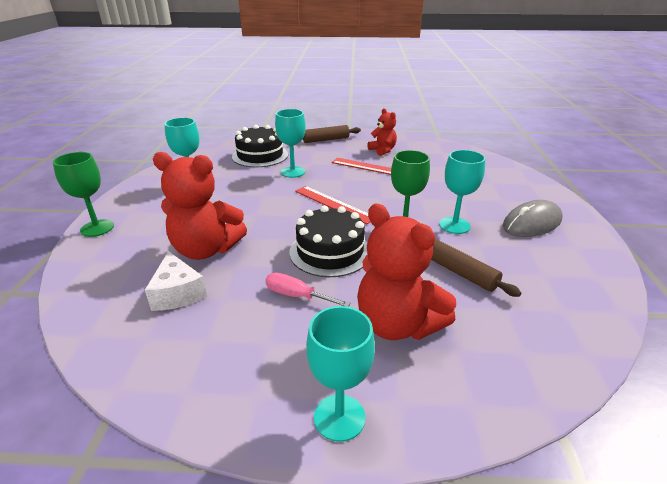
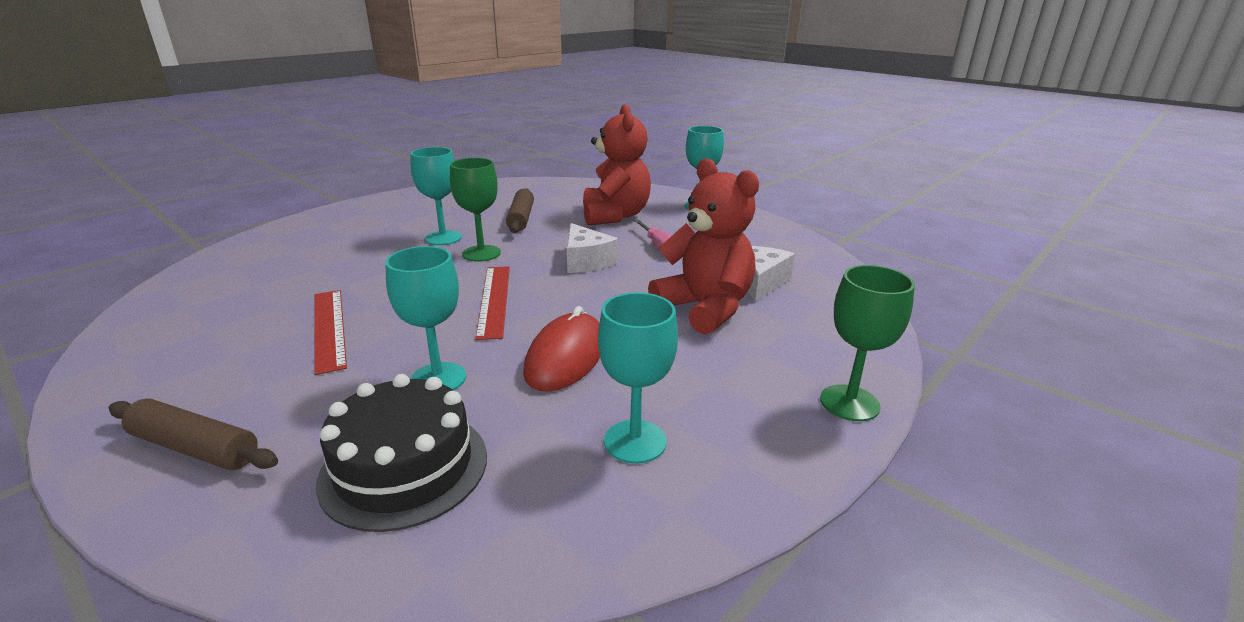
camera: 140 degrees left, 5 degrees down
(254, 196) = (566, 357): none -> red mouse
(330, 251) = (586, 261): black cake -> white cheese
(382, 150) = (220, 354): red teddy bear -> none
(531, 223) = (388, 218): grey mouse -> none

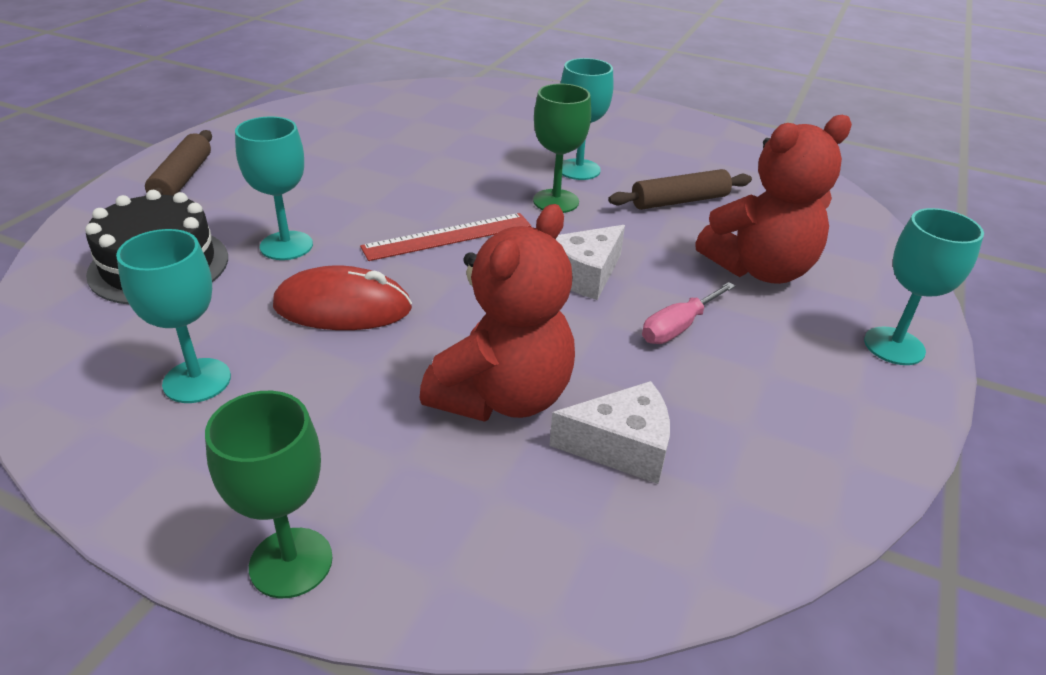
camera: 70 degrees right, 10 degrees up
(329, 328) = (356, 172): red ruler -> none

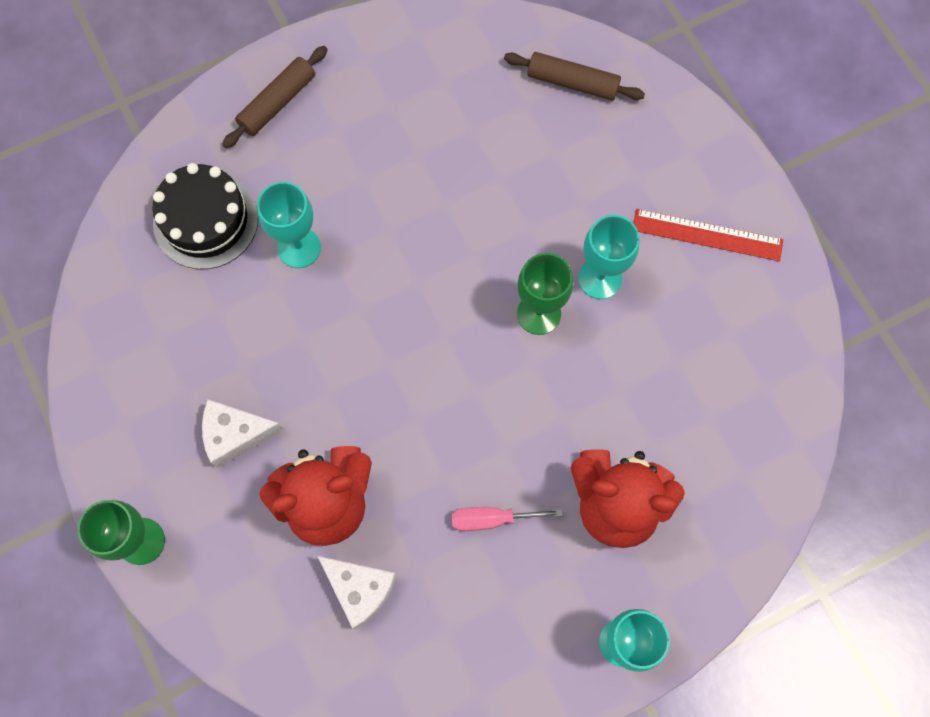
camera: 40 degrees right, 35 degrees up
(197, 381) = (168, 364): turquoise goblet -> none
(343, 307) = (291, 347): red mouse -> none
(448, 236) = (418, 309): red ruler -> red ruler (707, 235)
(584, 274) = (479, 420): white cheese -> white cheese (236, 434)
(679, 201) = (643, 378): brown rolling pin -> brown rolling pin (572, 82)

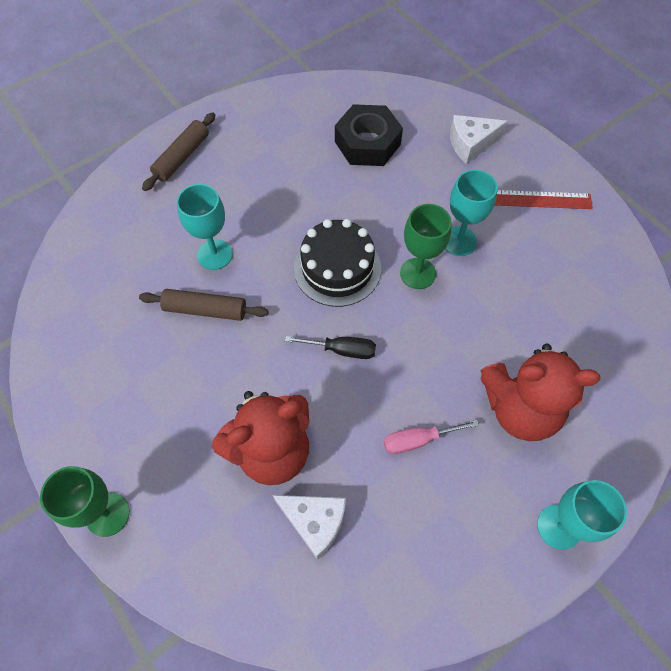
camera: 10 degrees left, 10 degrees down
(205, 220) = (135, 246): black cake -> black cake (337, 268)
(236, 434) = (182, 407): white cheese -> white cheese (470, 144)
(427, 397) = (341, 350): none -> black screwdriver
(516, 118) = (367, 143): none -> black nut
(572, 82) = (403, 114): brown rolling pin -> brown rolling pin (205, 309)

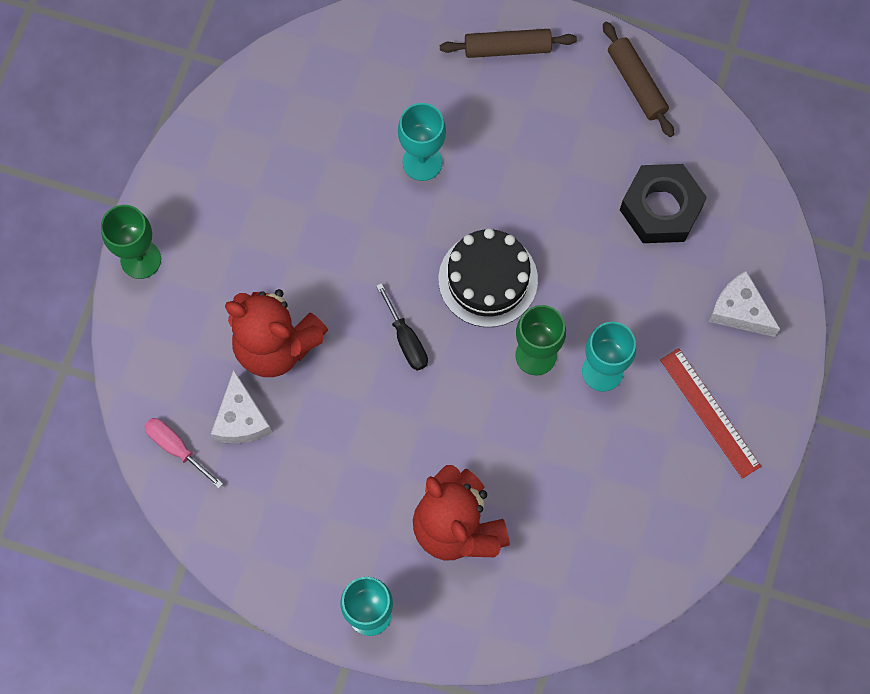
camera: 55 degrees right, 10 degrees up
(205, 309) = (362, 197): brown rolling pin -> brown rolling pin (636, 83)
(418, 440) = (367, 457): pink screwdriver -> pink screwdriver (176, 448)

